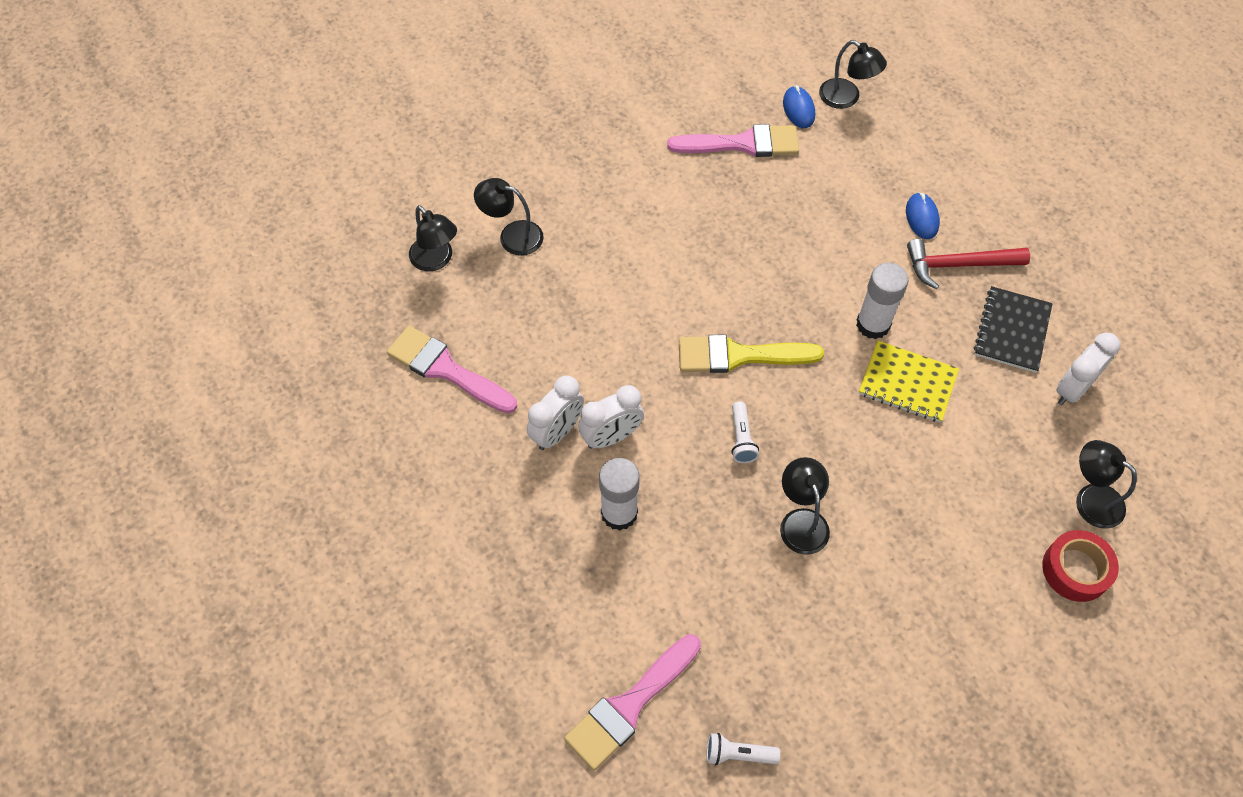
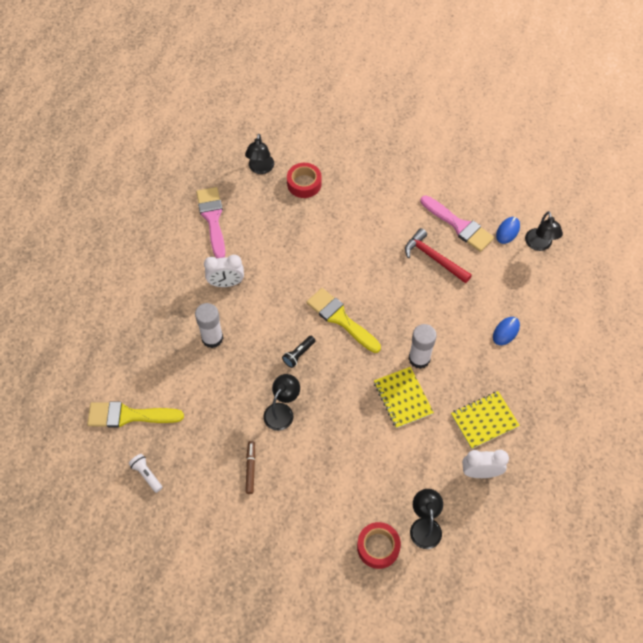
camera: 45 degrees right, 0 degrees up
(512, 236) = (304, 184): black lamp -> red tape
(611, 437) = (245, 304): white clock -> none
(629, 705) = (129, 416): pink brush -> yellow brush
(741, 438) = (298, 354): white flashlight -> black flashlight
(846, 622) = (250, 468): none -> brown marker
(958, 265) = (496, 368): red hammer -> red hammer (434, 258)
(1012, 331) = (484, 420): black notebook -> yellow notebook

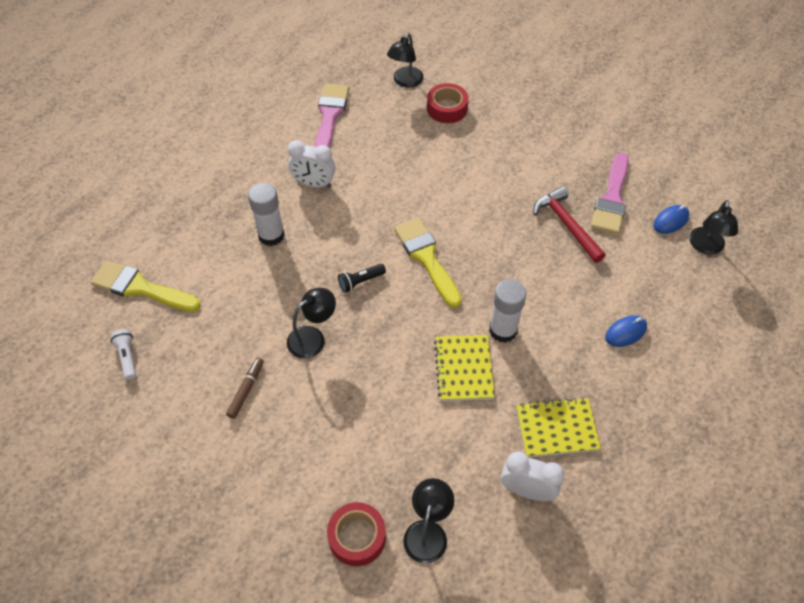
camera: 20 degrees right, 5 degrees down
(459, 225) = (612, 199): pink brush -> pink brush turned 45 degrees clockwise

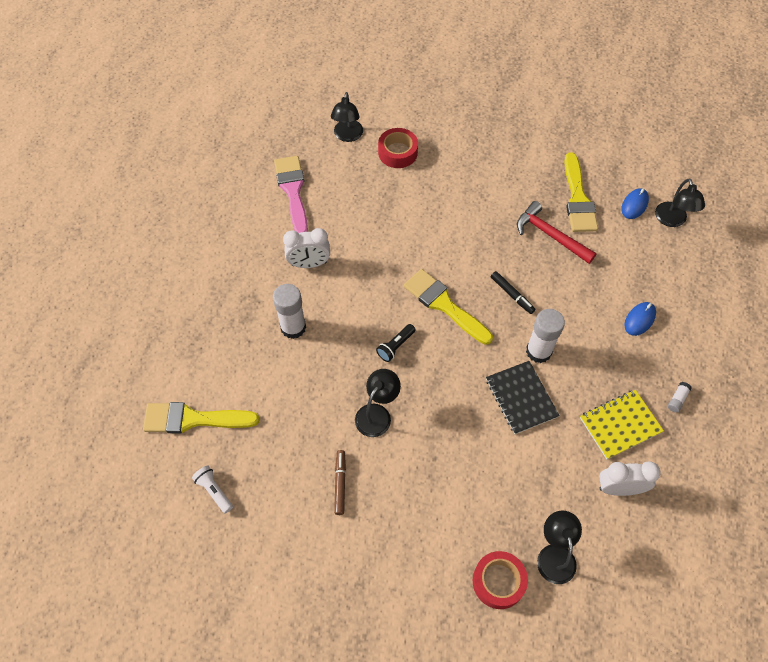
camera: 20 degrees left, 5 degrees up
(464, 369) = (521, 398): yellow notebook -> black notebook
(500, 269) = (512, 295): none -> black marker
(612, 199) = (578, 199): pink brush -> yellow brush
(631, 423) = (677, 399): none -> white glue stick

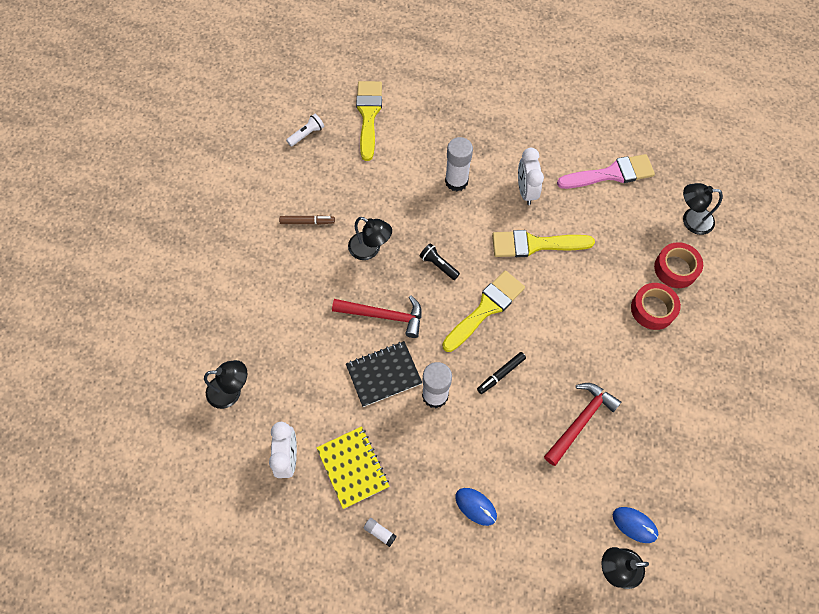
camera: 90 degrees right, 5 degrees up
(456, 398) = (384, 316): none -> red hammer
(498, 581) = (213, 342): red tape -> red tape (653, 309)
(578, 199) = (635, 457): yellow brush -> yellow brush (535, 244)

